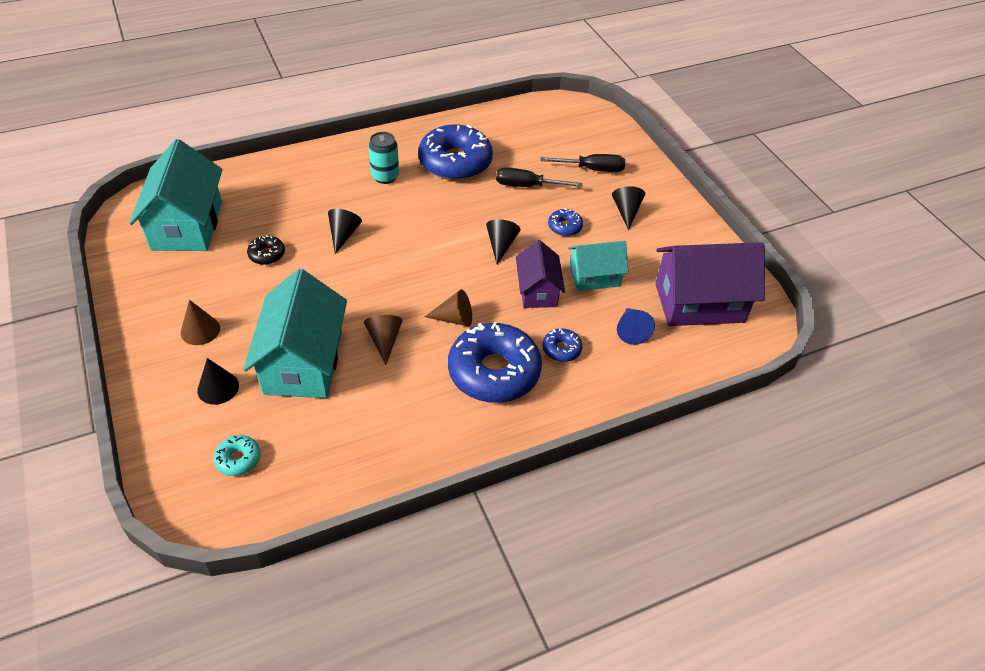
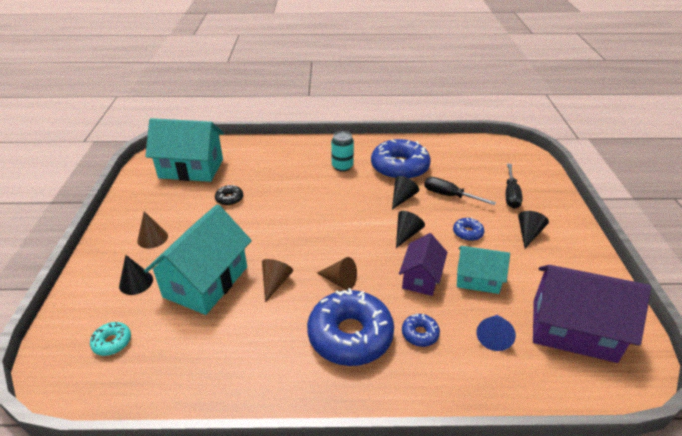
camera: 25 degrees right, 10 degrees down
(187, 225) = (191, 168): turquoise house -> turquoise house turned 75 degrees clockwise
(343, 235) = (290, 198): black cone -> black cone (402, 198)
(593, 169) = (511, 195): black screwdriver -> black screwdriver turned 75 degrees clockwise

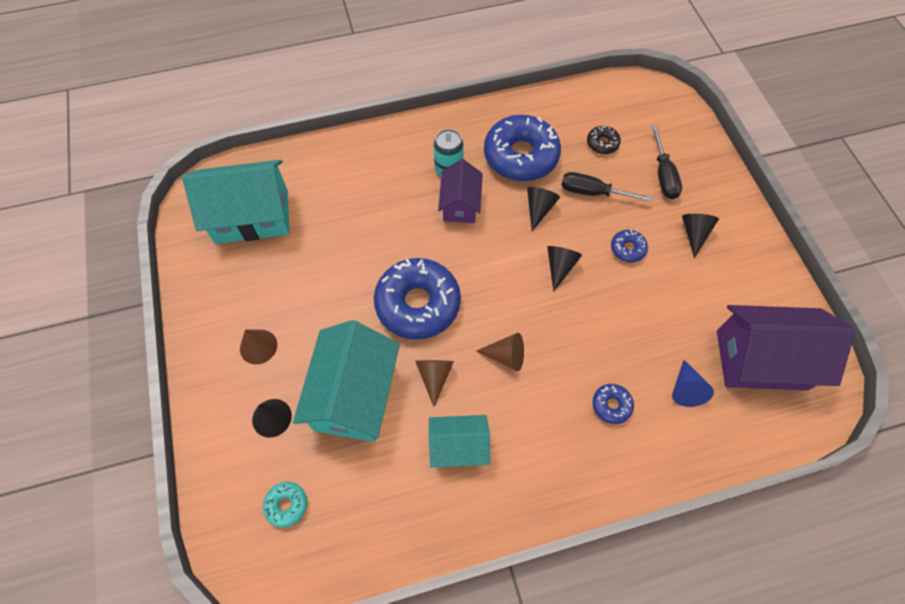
camera: 15 degrees left, 25 degrees up
(229, 199) = (326, 259): black donut -> black donut (602, 143)
(350, 335) = (540, 426): blue donut -> blue donut (418, 304)
(421, 278) = (593, 328): purple house -> purple house (460, 204)
(477, 279) = (653, 316): turquoise house -> turquoise house (458, 446)

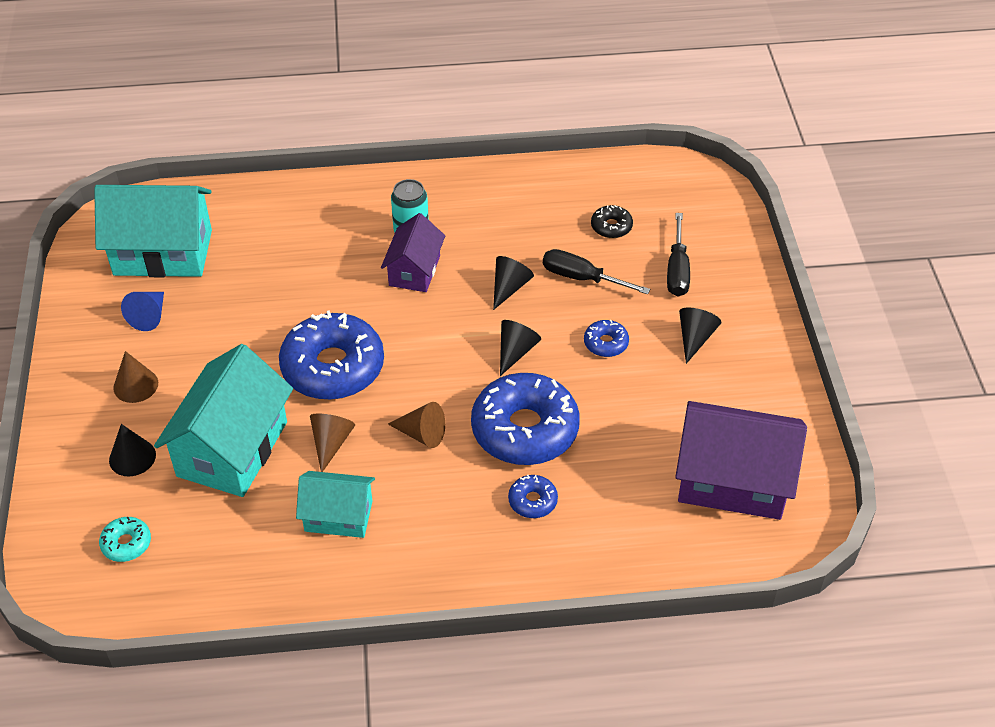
camera: 10 degrees right, 15 degrees down
(520, 156) = (504, 228): blue donut -> blue donut (525, 429)
(685, 389) = (628, 497): blue cone -> blue cone (149, 316)

